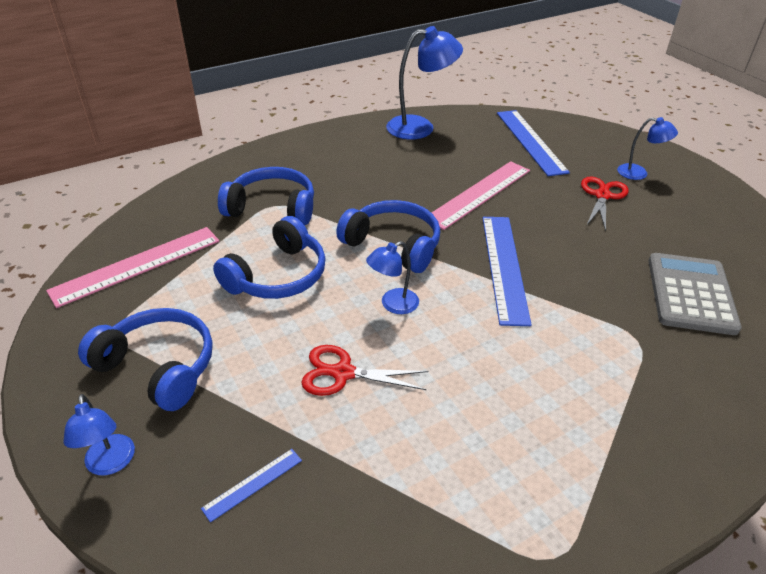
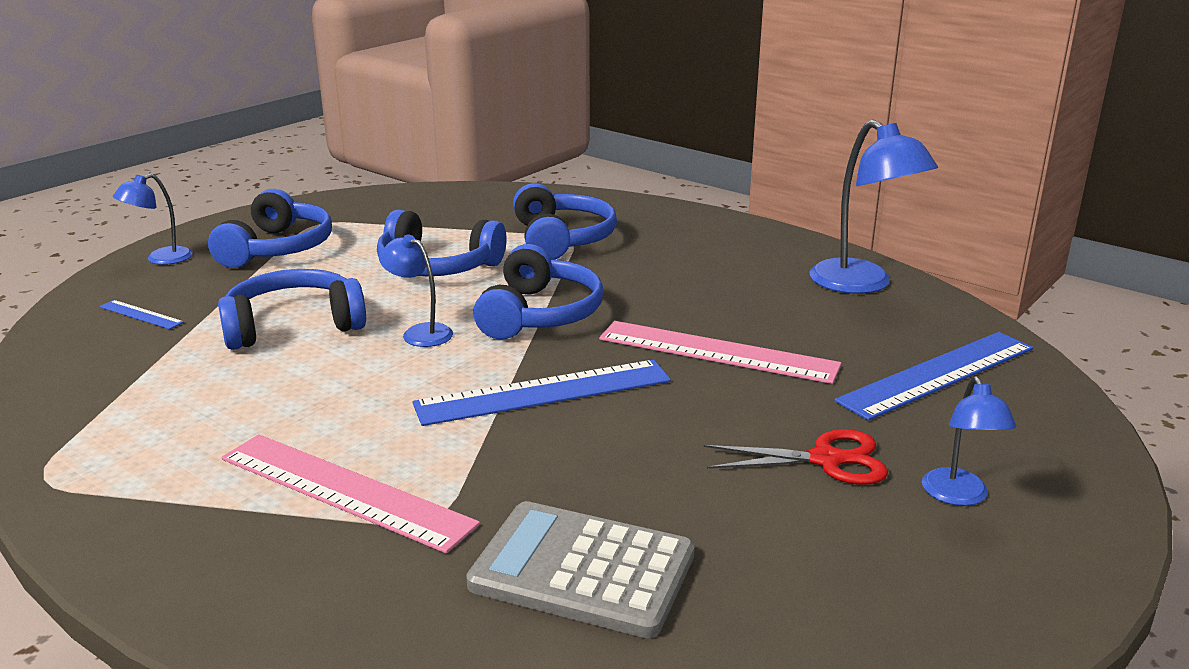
camera: 70 degrees right, 15 degrees down
(137, 265) = (416, 208): pink ruler -> pink ruler (344, 491)
(342, 373) = (293, 326): red scissors -> blue headphones
(690, 294) = (582, 570): grey calculator -> grey calculator turned 150 degrees counterclockwise

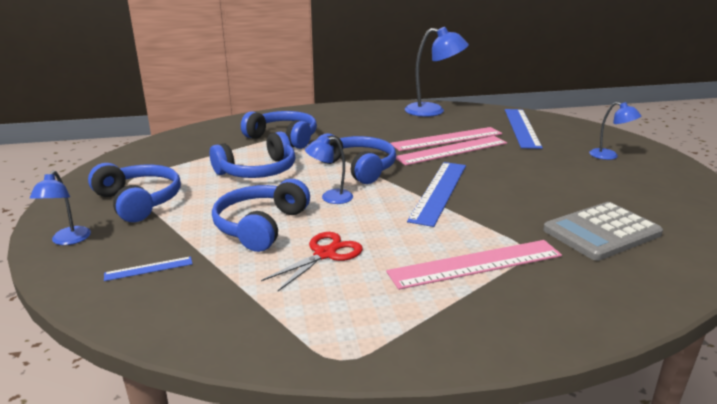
camera: 50 degrees left, 0 degrees up
(758, 334) = (447, 139): none -> pink ruler
(826, 460) = (563, 164): red scissors -> red scissors (325, 254)

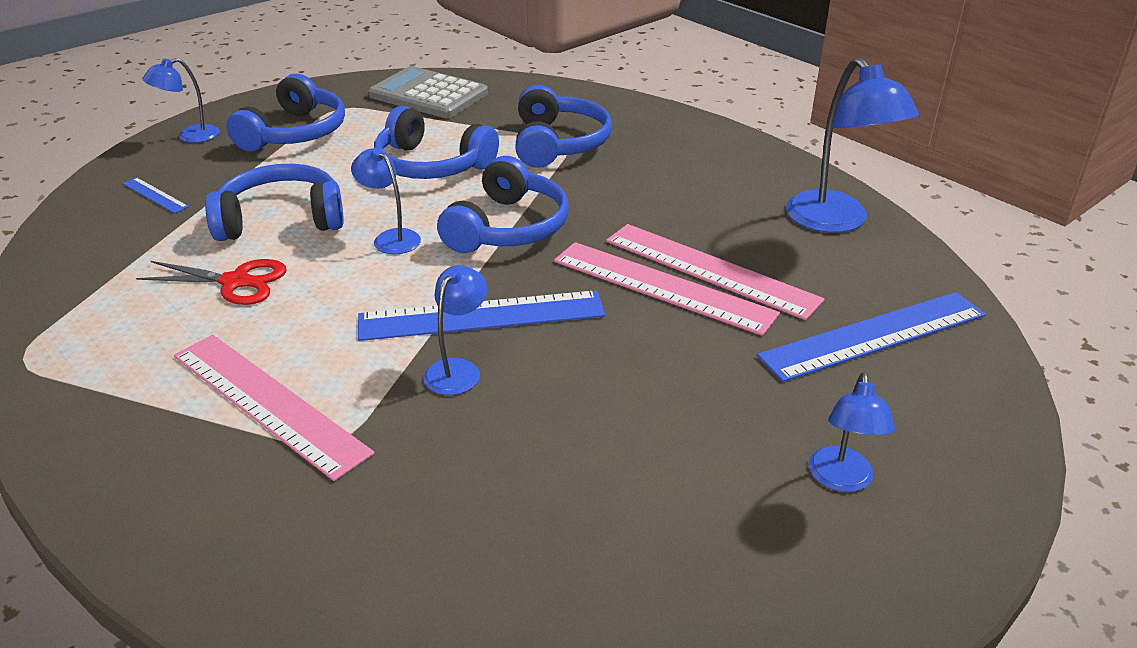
camera: 60 degrees right, 10 degrees up
(483, 207) = (458, 369): none -> blue lamp
(601, 232) = (450, 515): grey calculator -> grey calculator (428, 95)

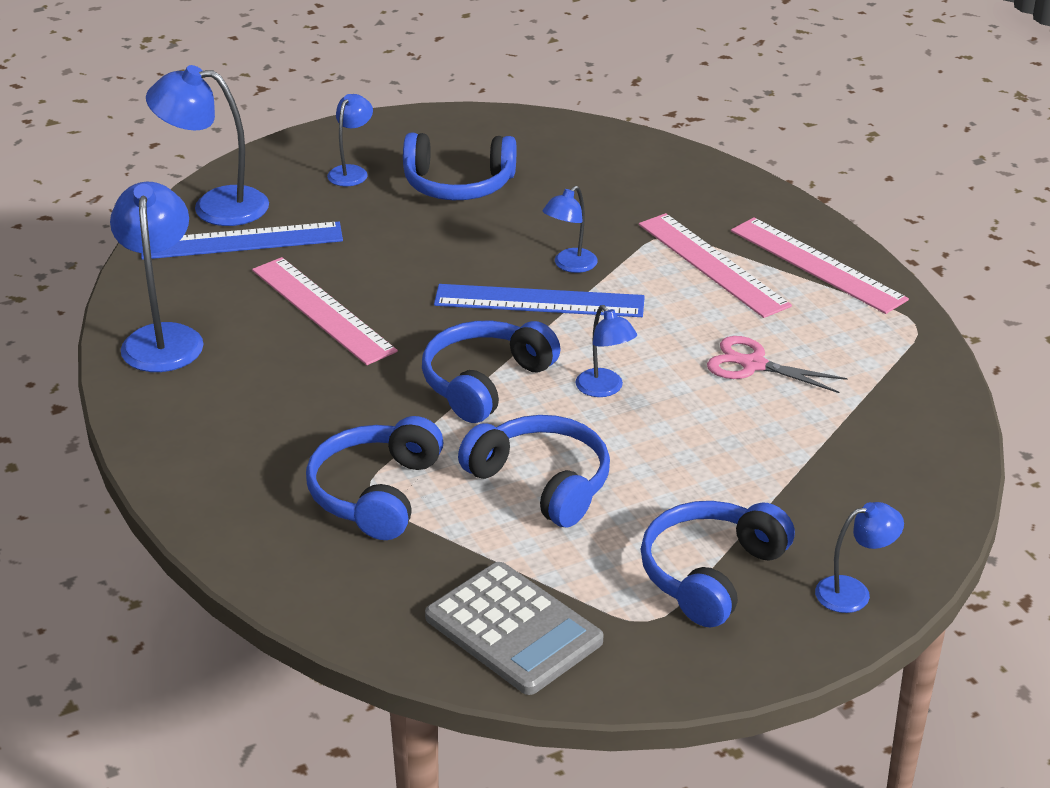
camera: 165 degrees left, 0 degrees up
(155, 195) = (866, 489): blue ruler -> none
(236, 282) = (753, 365): red scissors -> pink scissors
(281, 220) = (717, 430): blue headphones -> blue headphones (458, 184)
(662, 287) = (375, 302): pink ruler -> pink ruler (817, 265)
(961, 381) = (215, 206): none -> blue lamp

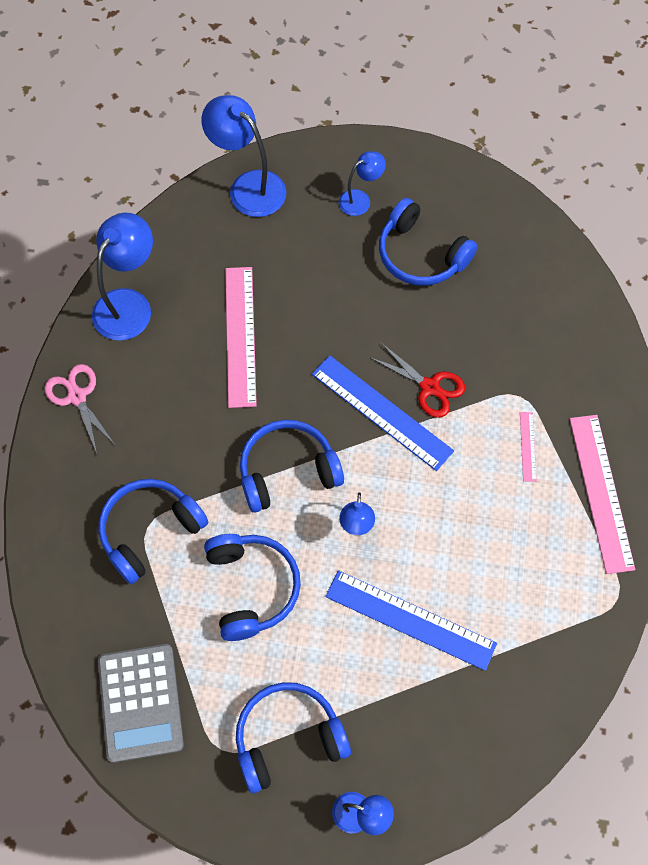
camera: 35 degrees right, 30 degrees up
(242, 241) = (240, 233): blue ruler -> blue ruler (410, 619)
(570, 265) = (430, 387): blue lamp -> red scissors
(713, 264) = (528, 446): pink ruler -> pink ruler, size x0.46
(753, 365) = (471, 565): pink scissors -> pink scissors (77, 396)

